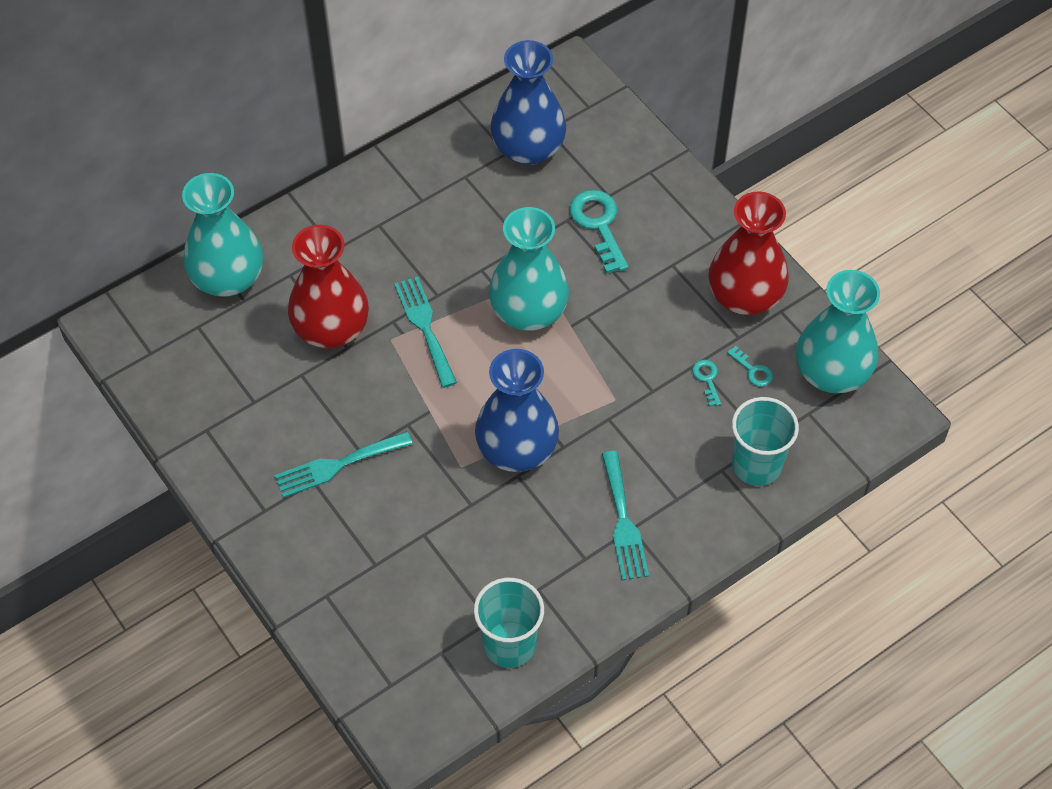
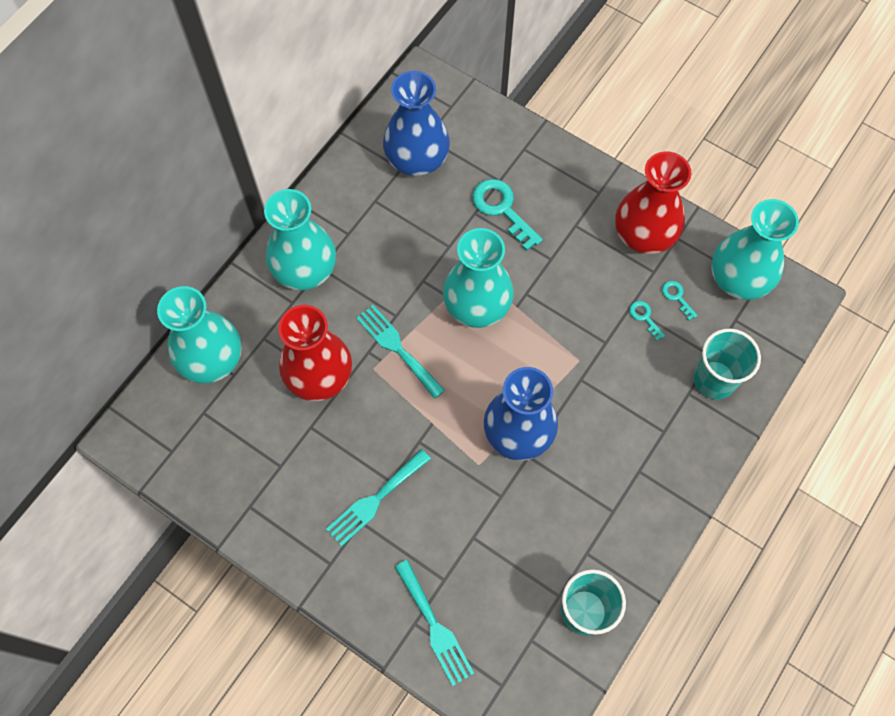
camera: 20 degrees left, 10 degrees up
(361, 221) = (305, 269): none -> turquoise vase
(623, 521) = (630, 467): turquoise fork -> turquoise fork (435, 627)
(752, 370) = (677, 297): turquoise key -> turquoise key turned 150 degrees counterclockwise

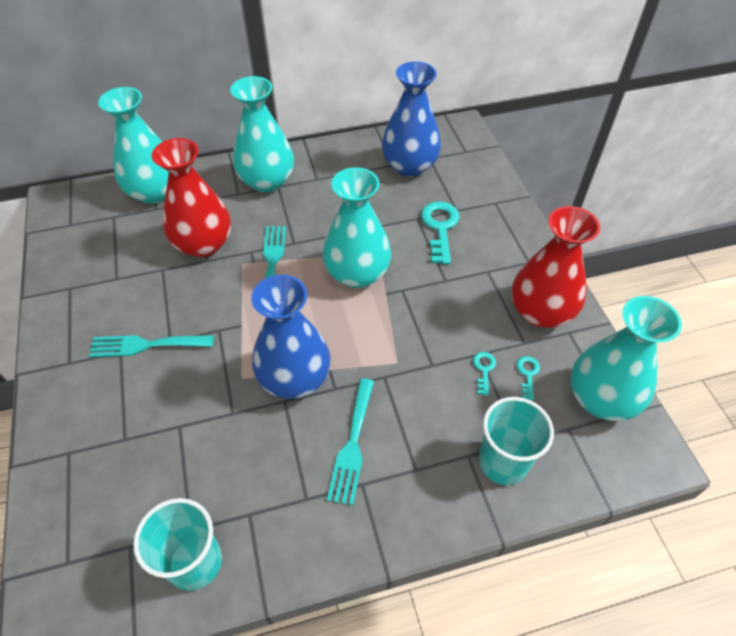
camera: 40 degrees right, 15 degrees down
(435, 627) = (77, 468): turquoise fork -> turquoise fork (352, 445)

